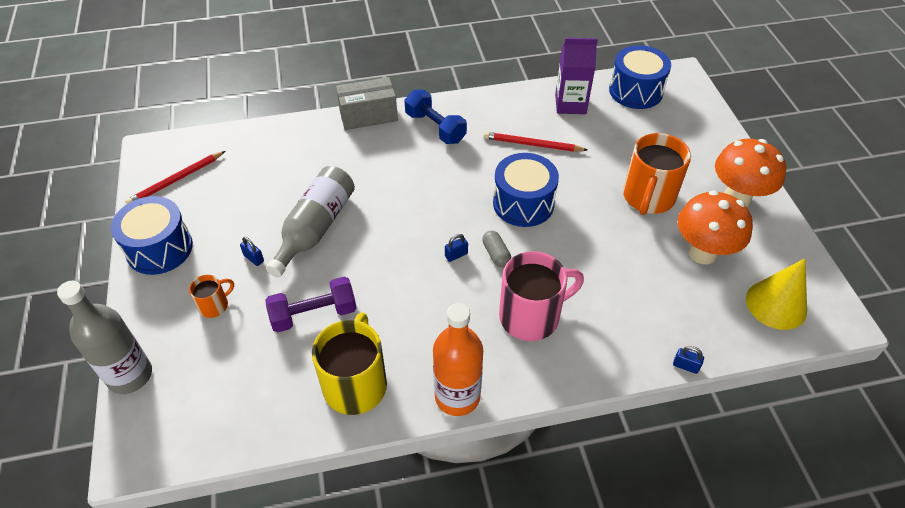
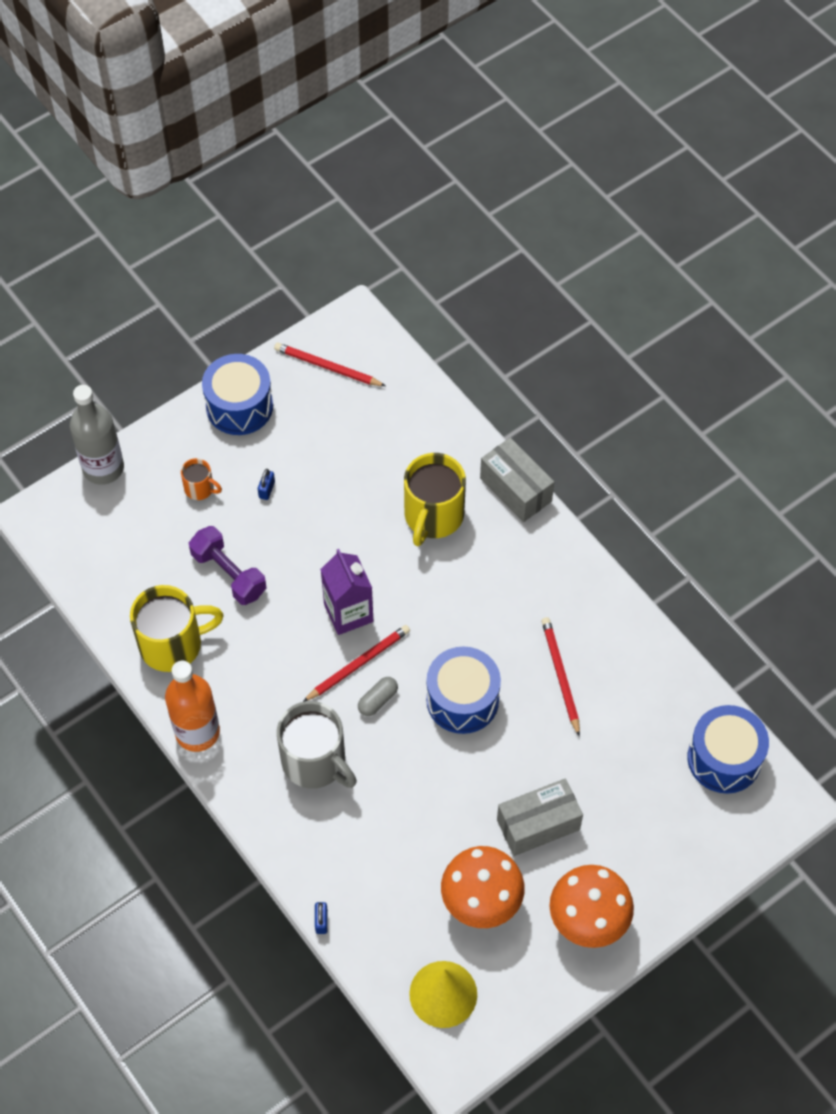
camera: 65 degrees right, 10 degrees up
(315, 228) = (329, 522): grey bottle -> none
(357, 165) = (433, 516): none -> yellow mug
(435, 127) = (533, 565): blue dumbbell -> none
(456, 255) = (358, 664): blue padlock -> red pencil
(531, 316) = (315, 762): pink mug -> grey mug
(570, 104) = (655, 692): purple carton -> purple carton (348, 613)
(648, 197) = (538, 825): orange mug -> grey box

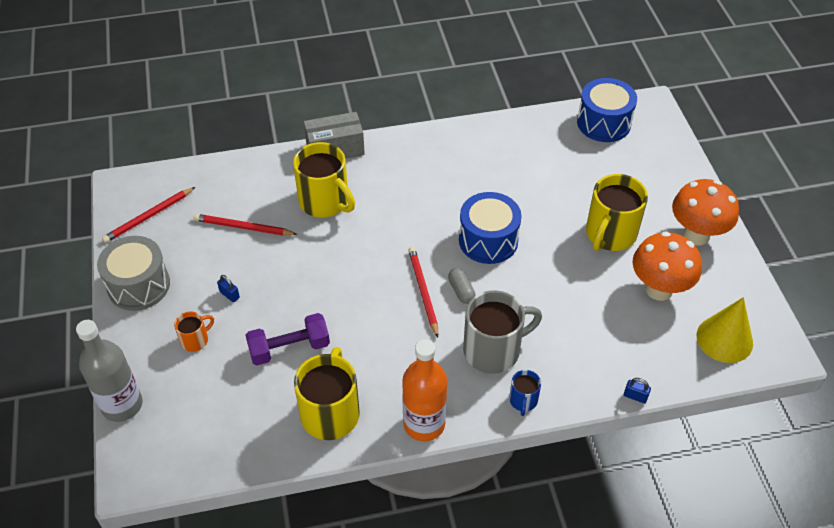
camera: 65 degrees left, 10 degrees down
(239, 406) = (138, 285): blue drum -> grey drum
(266, 813) = (523, 400): none -> blue mug
(348, 613) = (375, 282): purple carton -> none
(538, 825) = (610, 234): grey box -> yellow mug
(560, 675) = (498, 180): red pencil -> red pencil (243, 227)

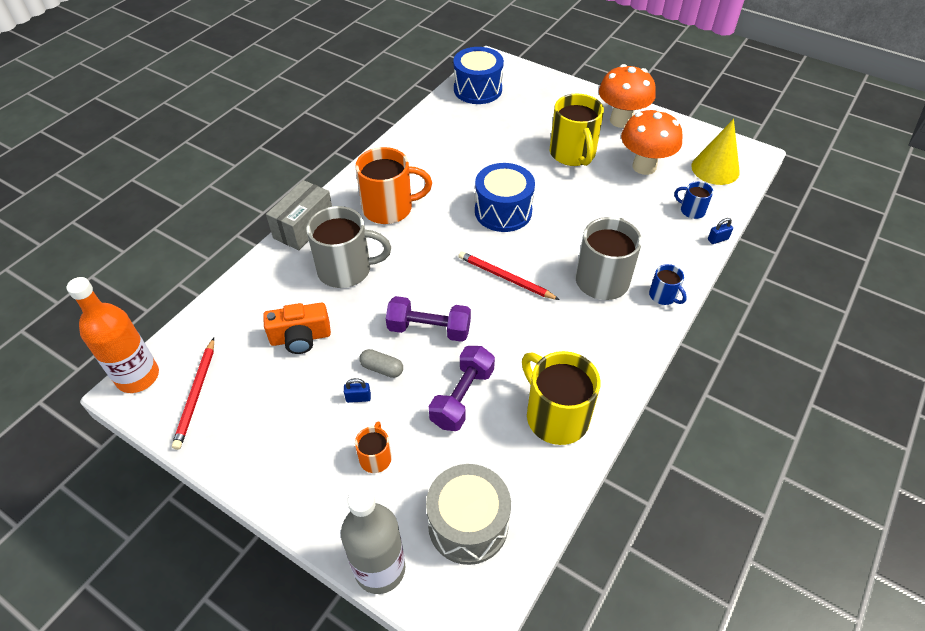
camera: 45 degrees left, 0 degrees up
(138, 285) = (262, 457): grey drum -> grey drum (468, 524)
(243, 227) = (300, 338): red pencil -> orange camera
(325, 202) = (346, 269): yellow mug -> grey mug
(325, 286) = (429, 329): none -> purple dumbbell
(408, 177) = (389, 208): none -> orange mug
(424, 424) = (627, 365): orange bottle -> orange bottle (138, 376)
(461, 291) = (530, 257): grey capsule -> grey capsule (382, 368)
(647, 356) = (691, 210): none -> blue mug

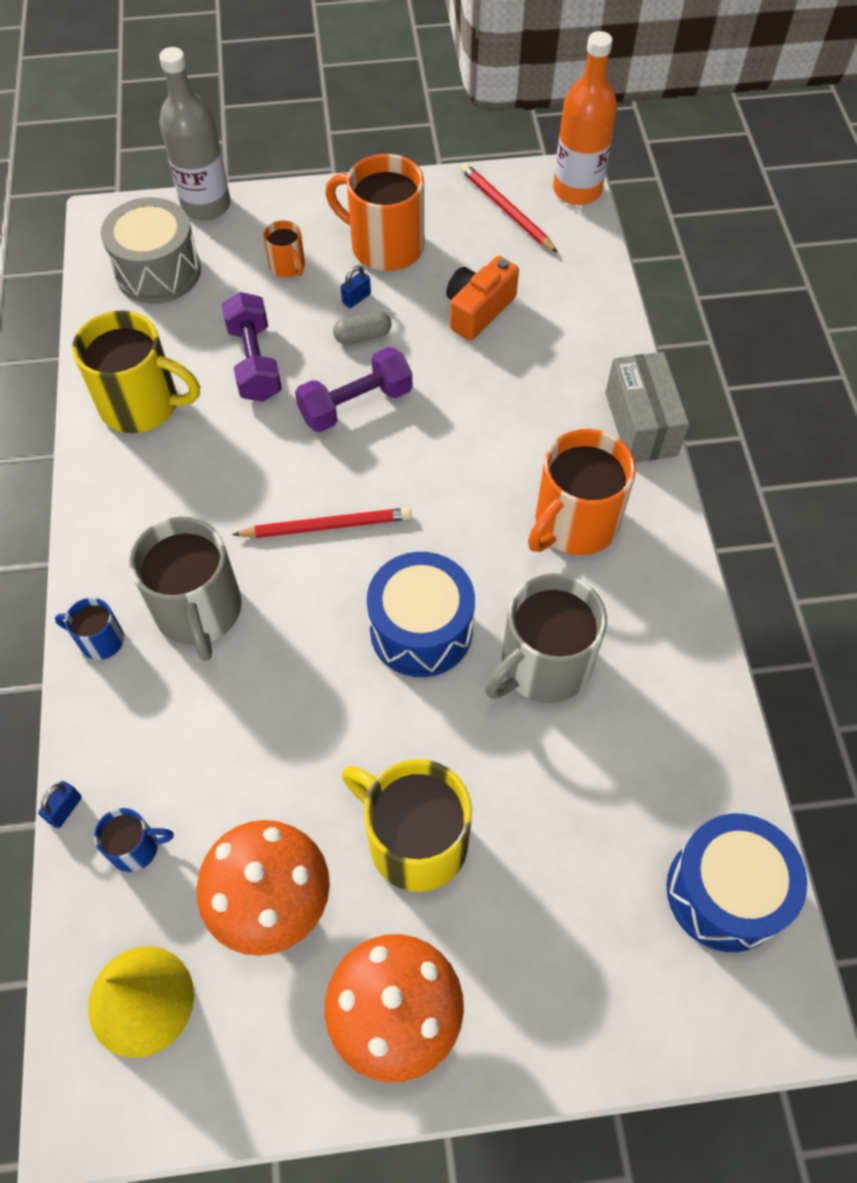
camera: 140 degrees right, 10 degrees up
(298, 425) = (384, 246): none -> orange mug
(346, 269) = (523, 408): grey mug -> grey mug (543, 665)

